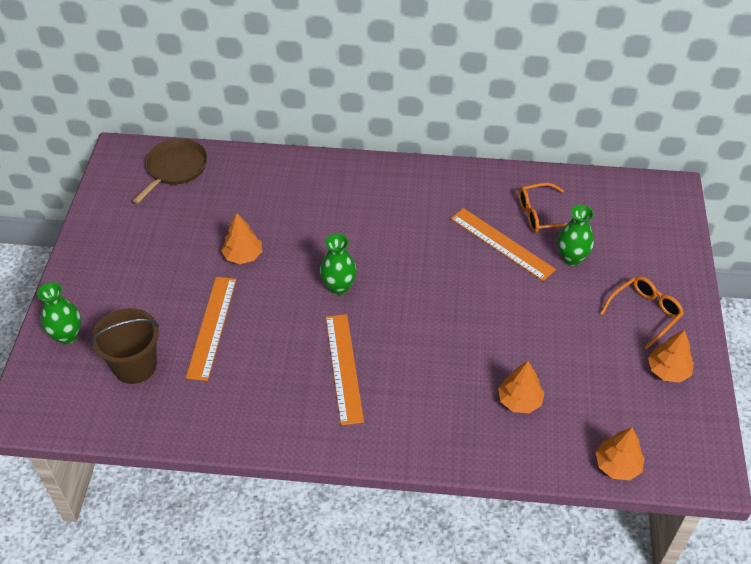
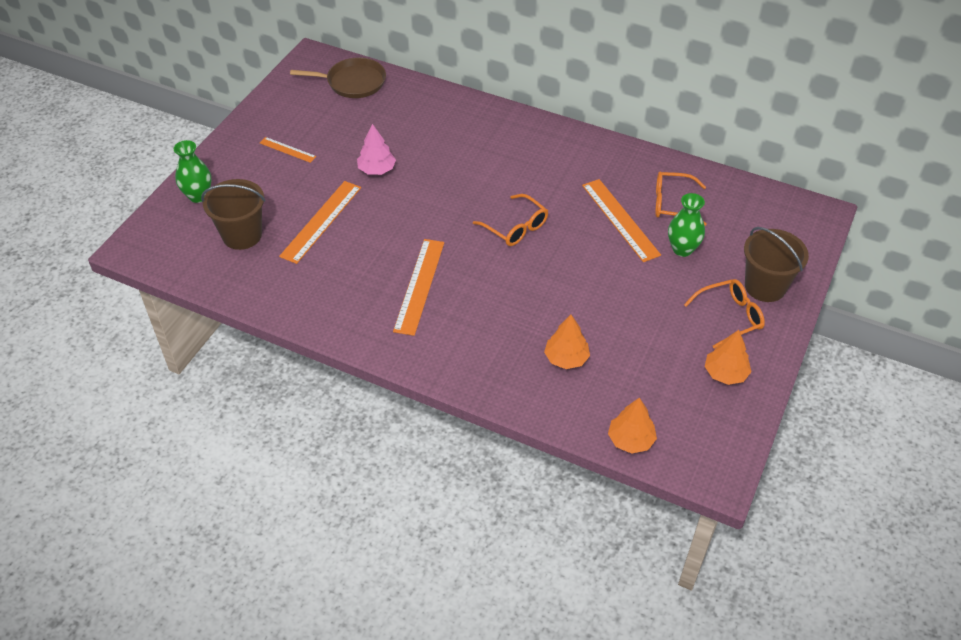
camera: 20 degrees right, 0 degrees up
(140, 259) = (287, 150): none -> orange ruler
(175, 168) = (353, 82): brown pan -> brown pan turned 45 degrees clockwise
(243, 255) = (376, 169): orange tree -> pink tree
(338, 287) = (448, 217): green vase -> none
(408, 279) = (515, 227): none -> orange glasses
(660, 274) = (765, 286): none -> brown bucket

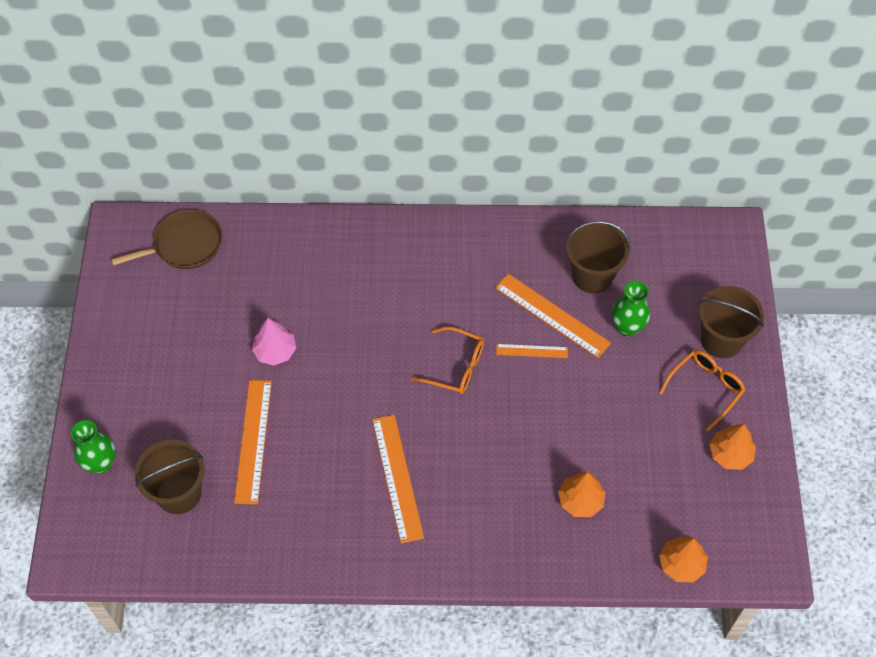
camera: 25 degrees left, 10 degrees up
(287, 150) = (164, 363): orange ruler -> orange ruler (532, 351)
(672, 204) = (592, 276): orange glasses -> brown bucket

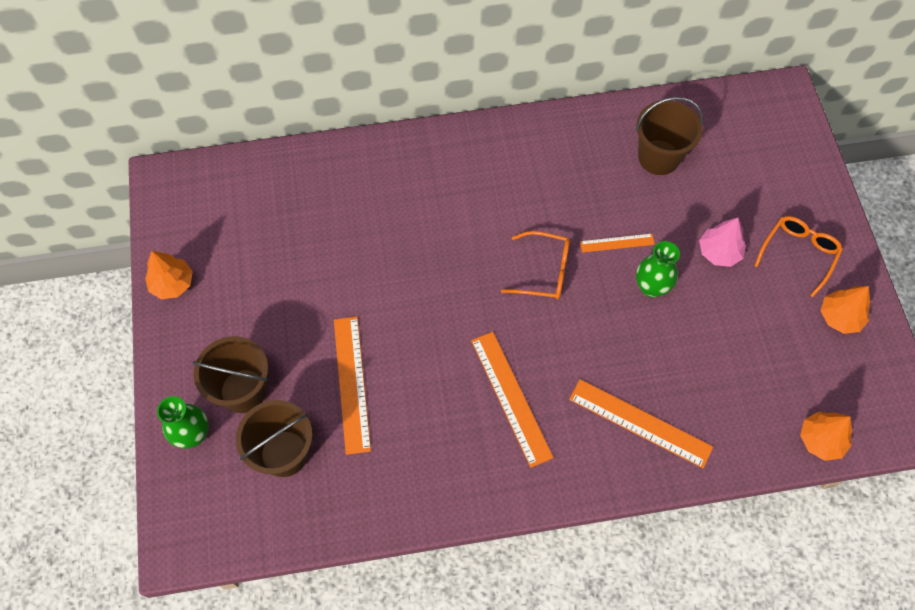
camera: 10 degrees left, 5 degrees up
(184, 245) = (236, 188): brown pan -> none
(275, 351) = (354, 285): pink tree -> pink tree (719, 252)
(552, 315) = (628, 203): orange ruler -> orange ruler (640, 423)
(580, 500) = (703, 390): orange tree -> orange tree (172, 284)
(627, 327) = (706, 204): green vase -> green vase (651, 287)
(721, 340) = (801, 202): brown bucket -> brown bucket (243, 391)

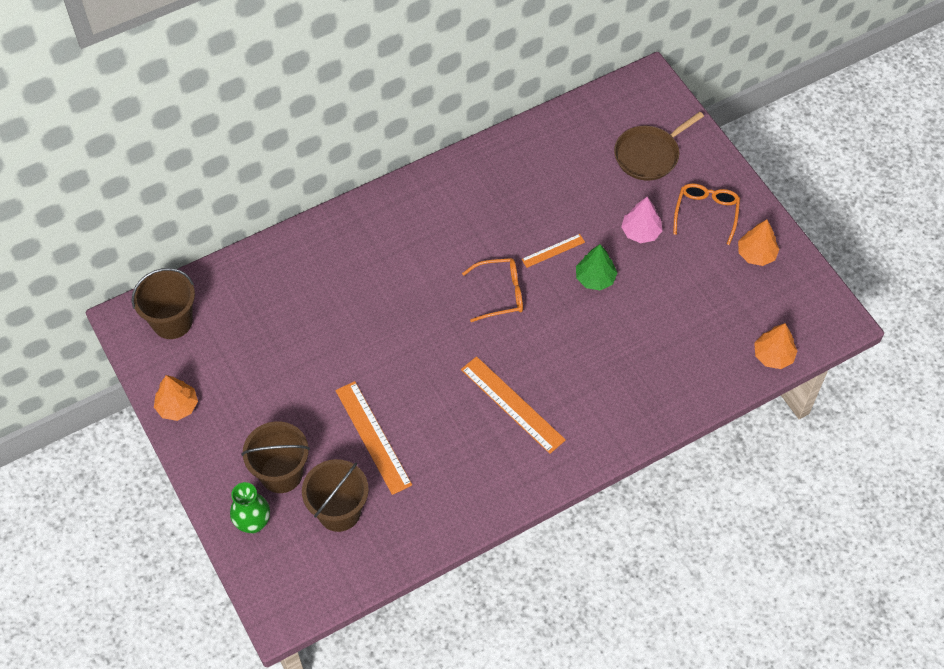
camera: 20 degrees left, 5 degrees down
(640, 423) = (625, 389): orange ruler -> none
(651, 287) = (595, 278): green vase -> green tree
(658, 157) = (562, 167): brown bucket -> brown bucket (172, 321)
(757, 171) = (649, 155): none -> brown pan

